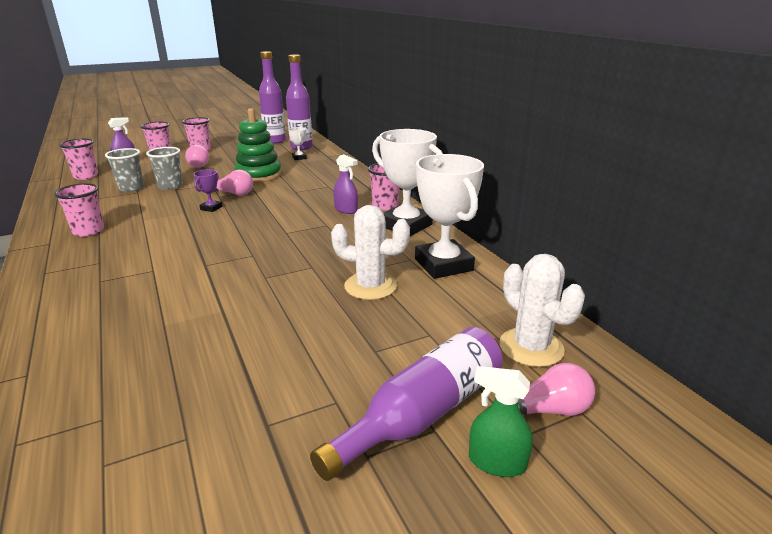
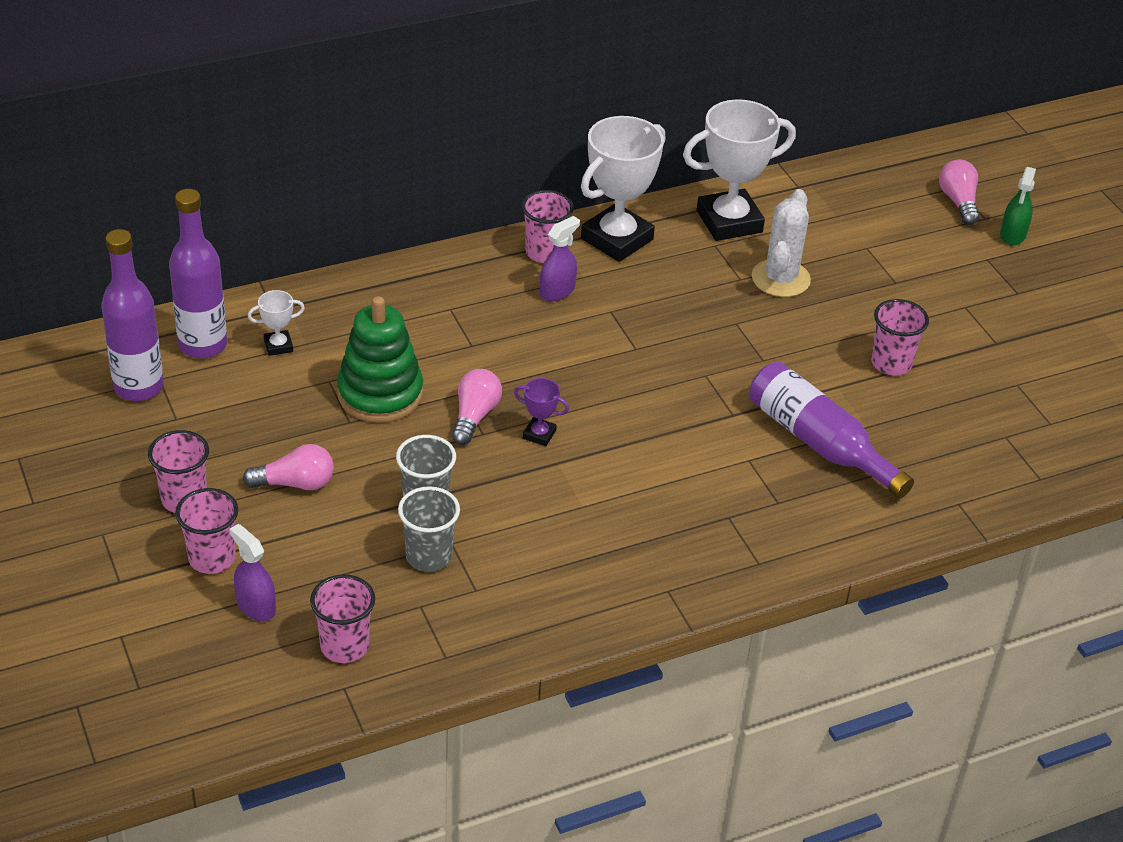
camera: 90 degrees left, 15 degrees up
(88, 231) = (625, 558): pink cup -> pink cup (891, 363)
(422, 413) = (971, 262): purple bottle -> purple bottle (819, 443)
(531, 347) = (880, 193): white cactus -> none

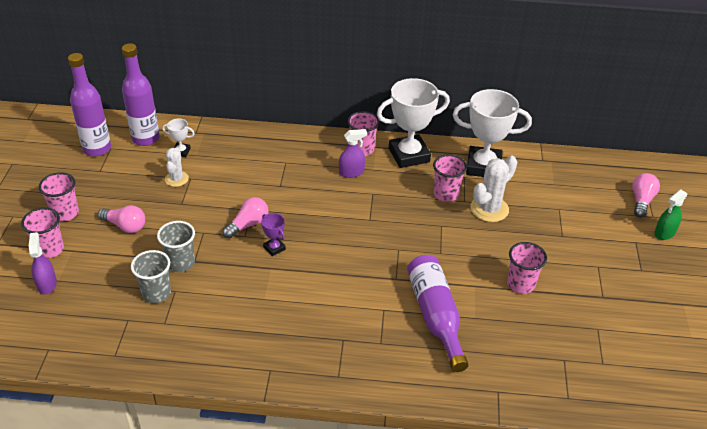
camera: 30 degrees right, 0 degrees up
(309, 389) = (176, 179): none -> white cactus
(344, 646) = (69, 325): pink cup -> pink cup (446, 194)
(380, 394) = (209, 194): green stacking toy -> none

